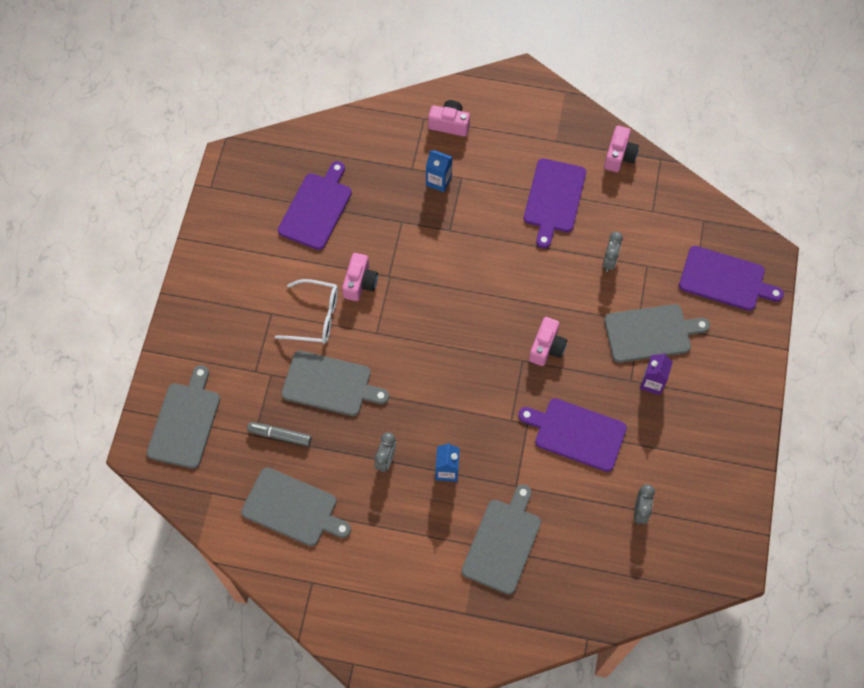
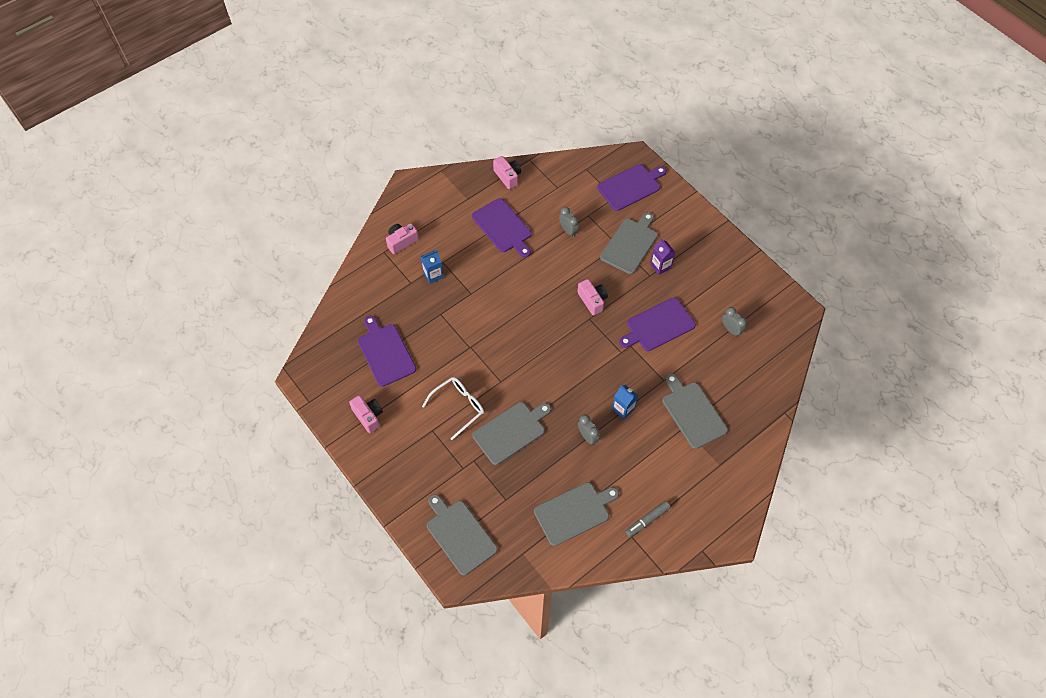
camera: 50 degrees left, 5 degrees down
(280, 435) = (519, 485): grey marker -> grey marker (647, 520)
(360, 283) = (459, 366): pink camera -> pink camera (368, 416)

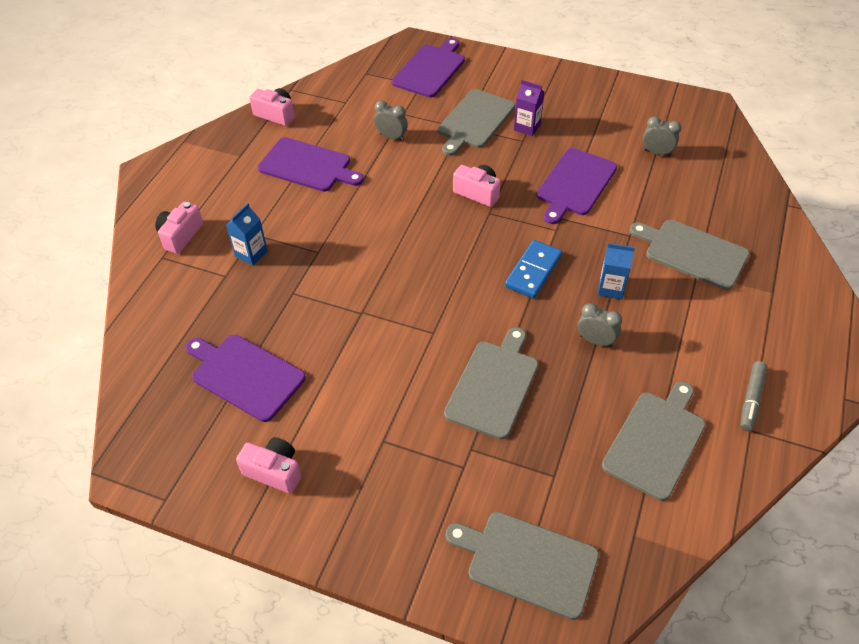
camera: 30 degrees left, 10 degrees down
(458, 407) = (399, 392): white glasses -> none
(585, 373) = (533, 271): none -> blue domino
(630, 244) = (475, 121): grey cutting board -> grey cutting board turned 150 degrees counterclockwise

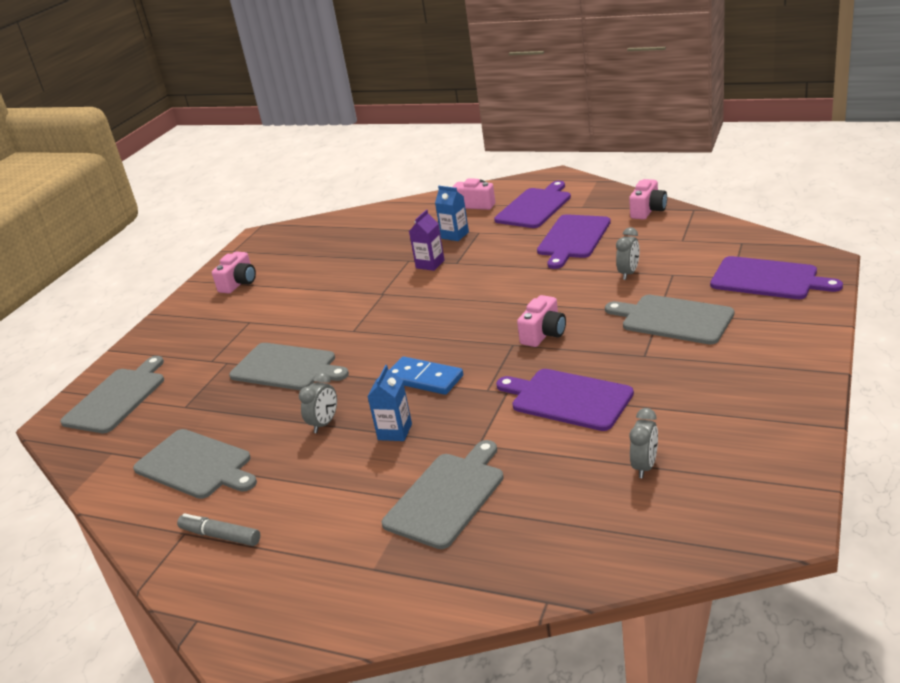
camera: 95 degrees right, 20 degrees down
(245, 375) = (326, 257): purple cutting board -> purple cutting board (534, 207)
(527, 127) = (672, 356): purple carton -> purple carton (430, 264)

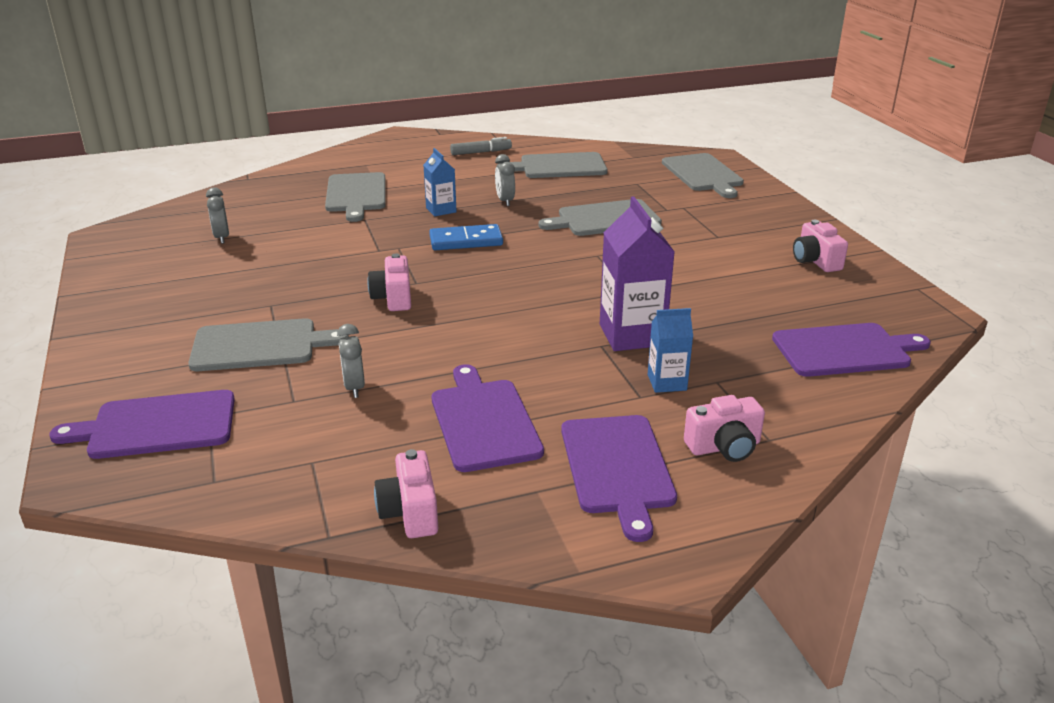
camera: 135 degrees right, 0 degrees up
(430, 264) = (632, 335): purple carton -> purple carton, size x1.77
(567, 399) = (318, 258): purple cutting board -> purple cutting board (845, 350)

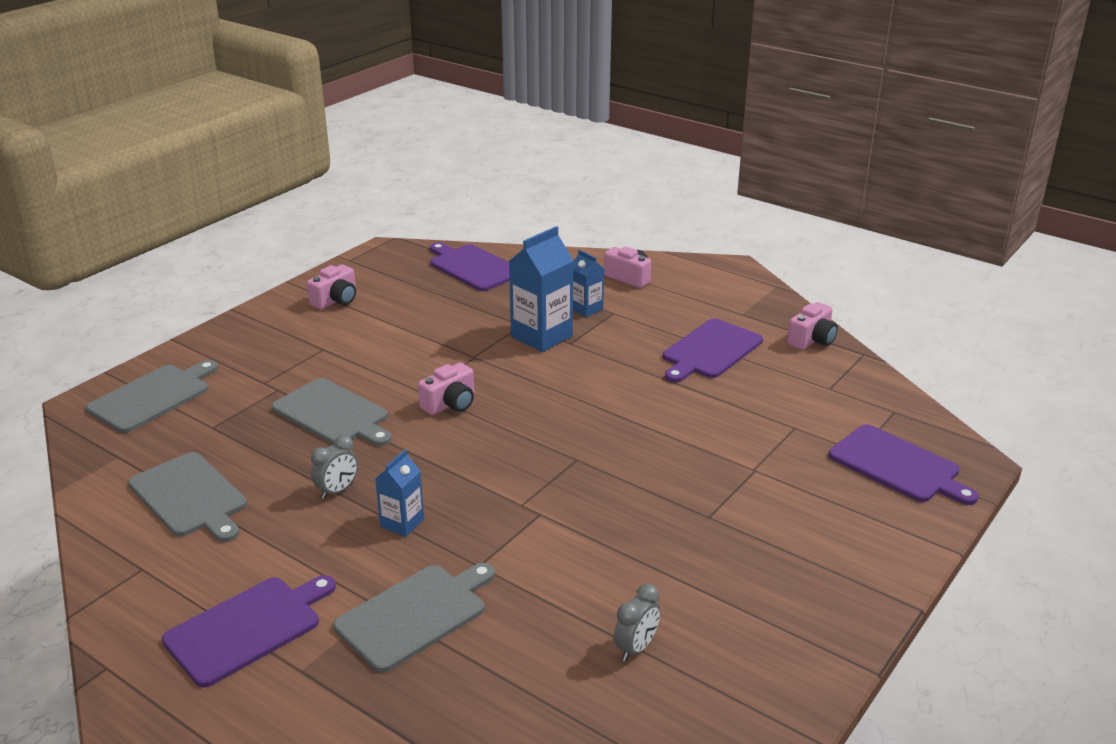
camera: 125 degrees left, 0 degrees up
(260, 345) = (764, 483): grey cutting board -> none
(354, 387) = (747, 411): grey clock -> none
(393, 298) = (616, 457): pink camera -> pink camera (450, 404)
(466, 241) = (464, 471): blue domino -> none
(481, 152) = (174, 583): grey marker -> none
(618, 468) = (690, 299): purple cutting board -> purple cutting board (247, 628)
(632, 335) = (541, 336): purple carton -> blue carton

